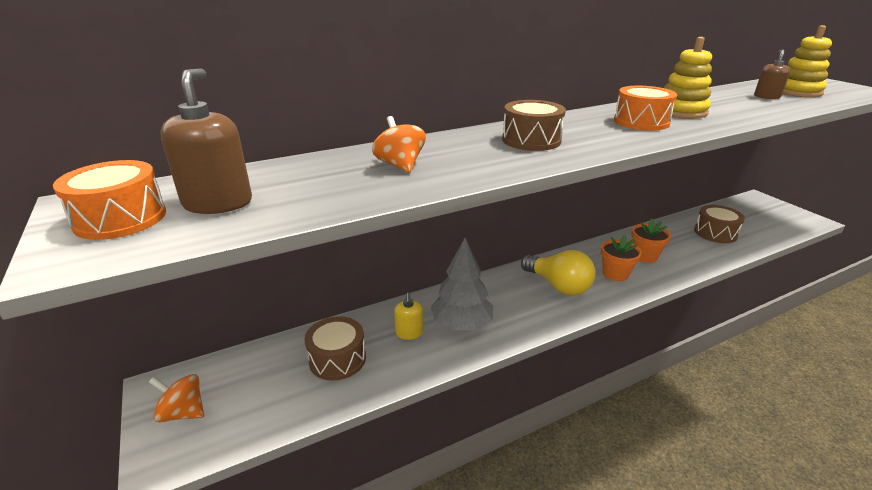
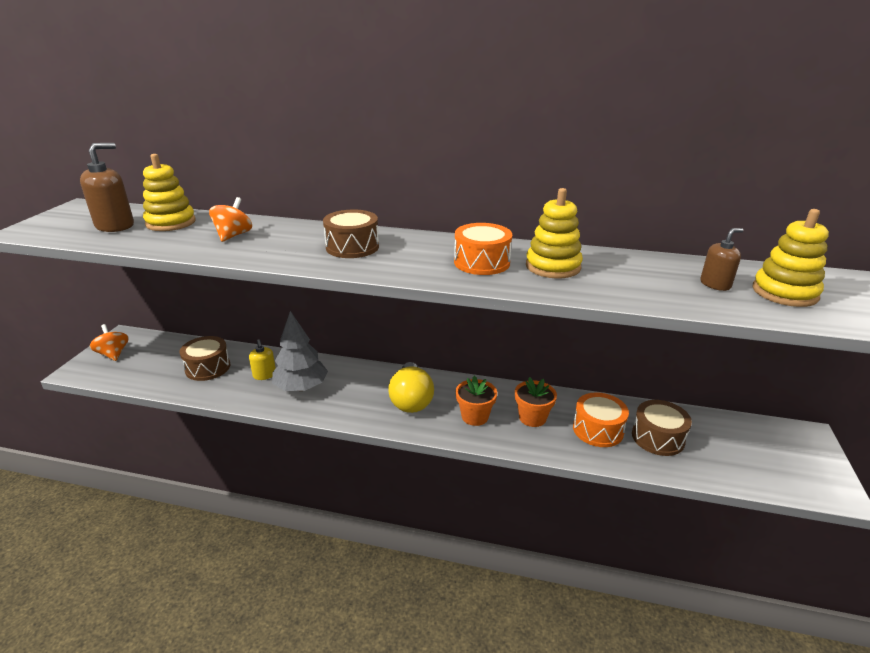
camera: 40 degrees right, 0 degrees up
(121, 219) = (72, 219): orange drum -> orange drum (598, 430)
(288, 177) = (171, 223): none -> yellow stacking toy
(409, 333) = (264, 375): yellow soap dispenser -> yellow soap dispenser turned 60 degrees counterclockwise

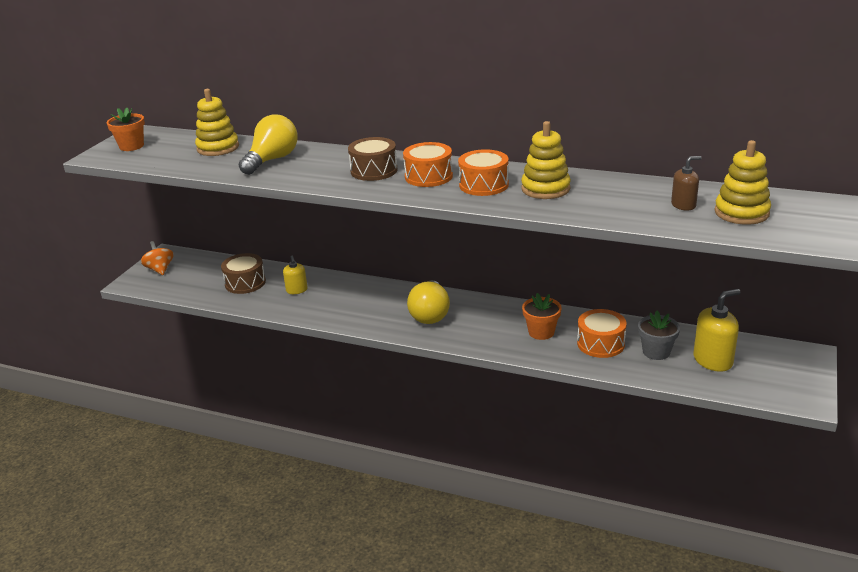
camera: 10 degrees right, 0 degrees up
(115, 226) = (171, 151): brown soap dispenser -> none
(233, 235) = (272, 160): orange spinning top -> yellow light bulb
(301, 387) = (330, 301): grey tree -> none
(416, 253) = (428, 176): none -> orange drum
(475, 416) = (487, 329): orange flower pot -> orange flower pot (131, 146)
(657, 438) = (656, 352): brown drum -> grey flower pot
(719, 446) = (713, 360): none -> yellow soap dispenser

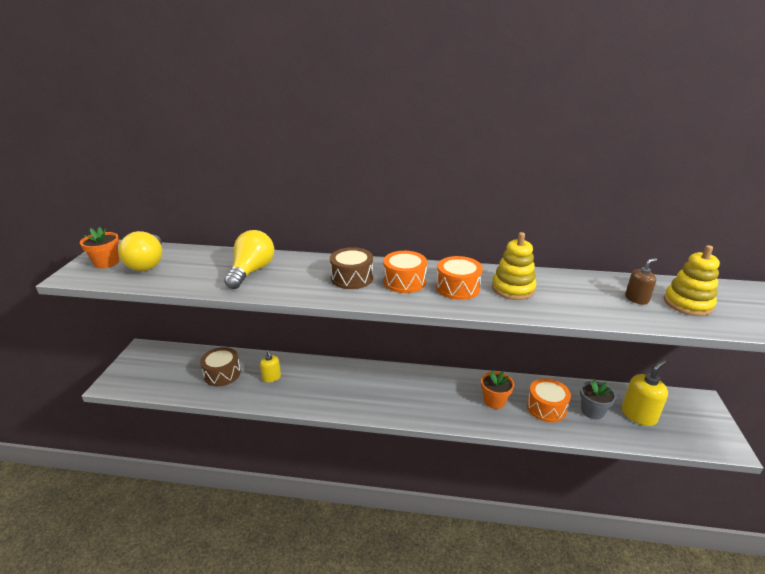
camera: 15 degrees left, 0 degrees up
(160, 269) = (138, 366): orange spinning top -> none
(218, 148) = (194, 261): yellow stacking toy -> none
(430, 314) = (396, 392): yellow light bulb -> yellow light bulb (147, 263)

